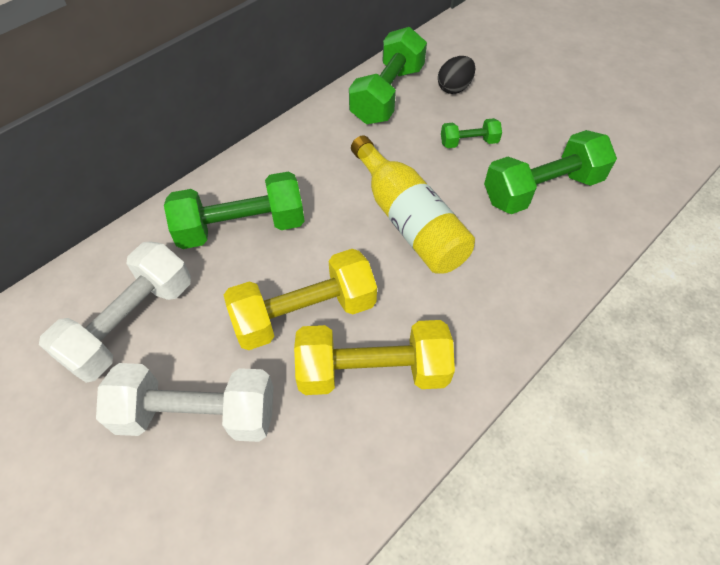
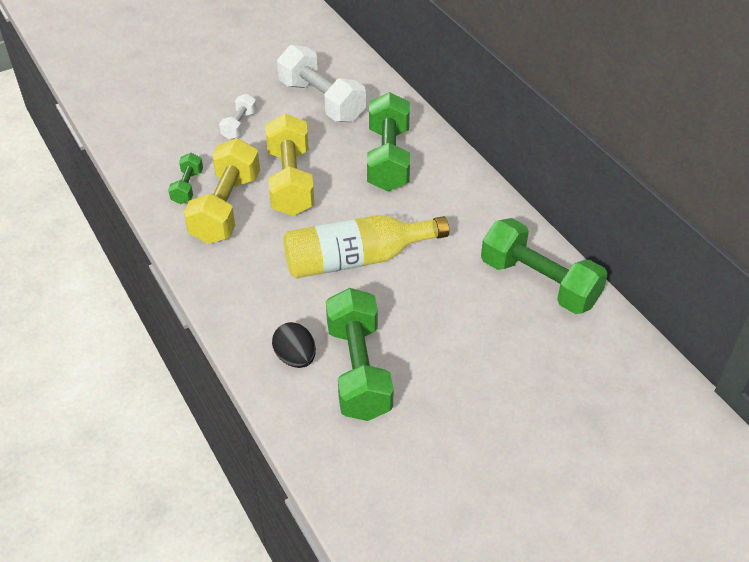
camera: 105 degrees right, 10 degrees down
(197, 414) = (239, 125): white dumbbell -> white dumbbell, size x0.50
(454, 88) = (539, 344): black egg -> black egg (295, 358)
(468, 142) = (445, 331): green dumbbell -> green dumbbell (187, 187)

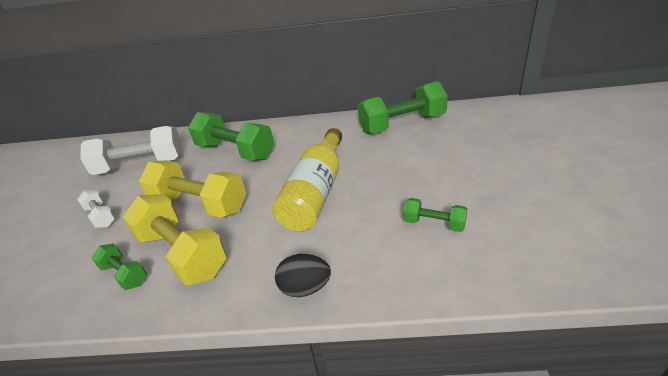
camera: 55 degrees left, 10 degrees down
(295, 358) = (398, 259): black egg -> black egg (305, 288)
(358, 370) = (434, 224): green dumbbell -> green dumbbell, size x0.50

